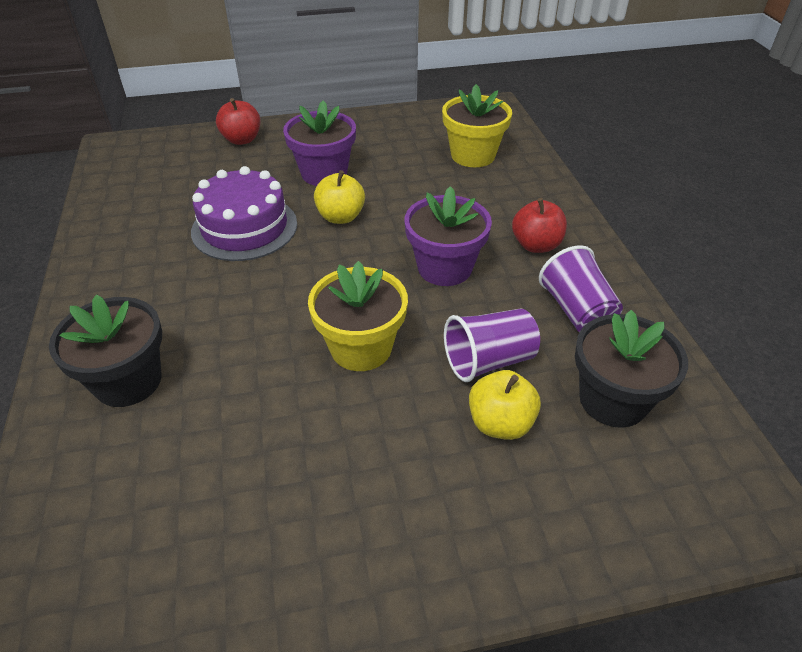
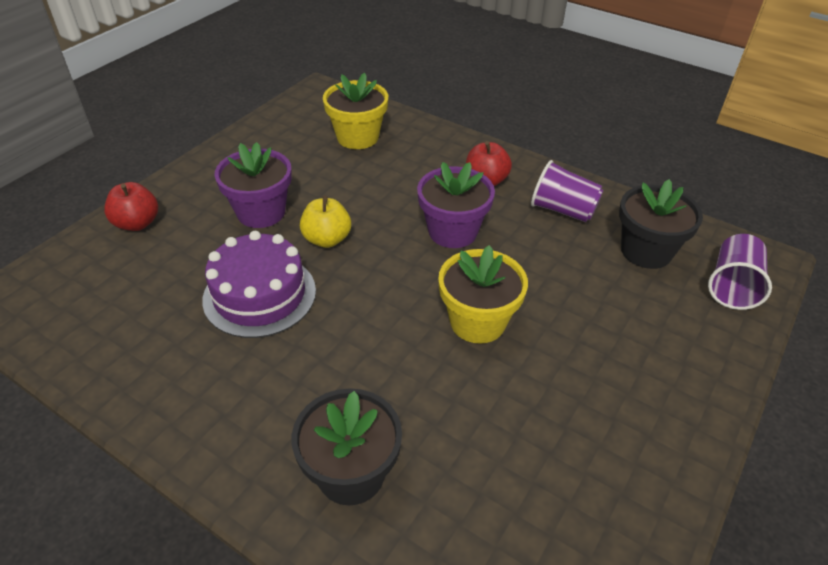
camera: 45 degrees left, 0 degrees up
(488, 361) = (559, 274): purple cup -> purple cup (732, 286)
(500, 423) = (614, 307): yellow apple -> none

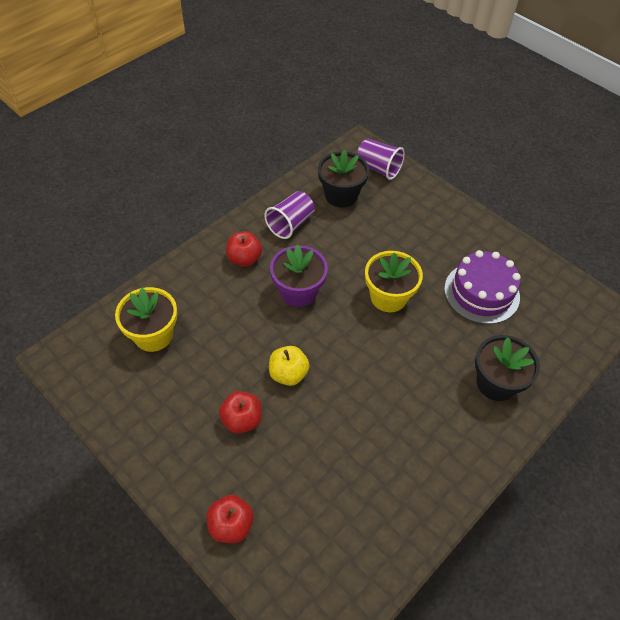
camera: 80 degrees left, 10 degrees up
(259, 295) = (342, 425): purple cake -> purple cake (481, 292)
(261, 212) = (242, 420): purple flower pot -> red apple

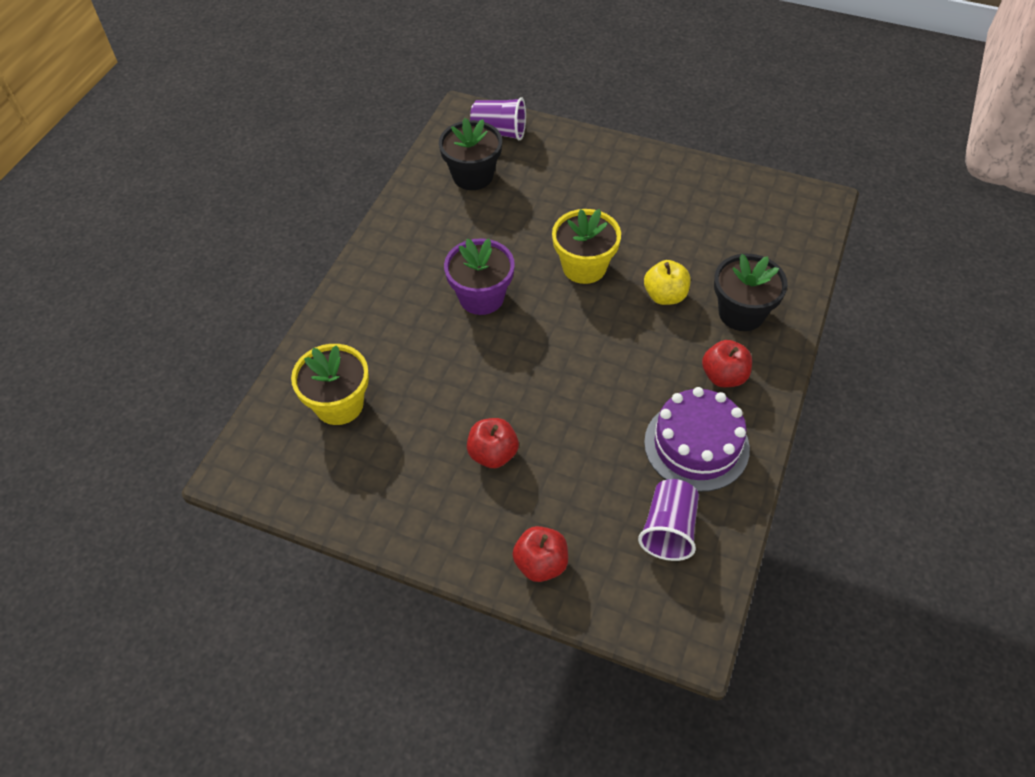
camera: 20 degrees left, 0 degrees up
(244, 259) = (399, 283): red apple -> red apple (724, 376)
(288, 374) = (518, 387): yellow apple -> yellow apple (665, 296)
(290, 224) = (432, 227): purple cup -> purple cup (668, 529)
(481, 292) = (680, 227): purple cake -> purple cake (696, 445)

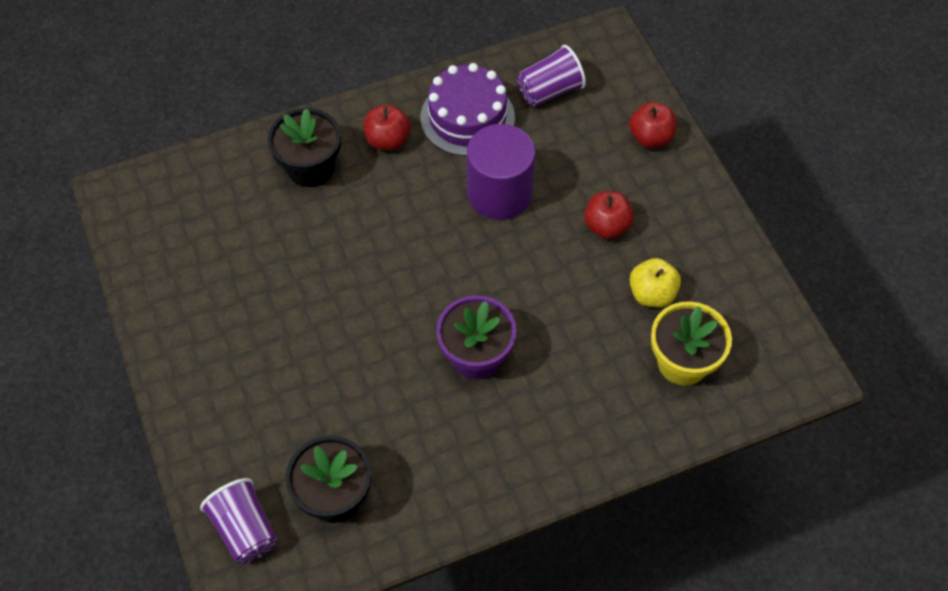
camera: 135 degrees left, 5 degrees up
(584, 267) = (365, 307): yellow flower pot -> none
(597, 409) = (499, 193): none -> purple cylinder
(665, 296) = (341, 228): yellow apple -> yellow apple (652, 294)

